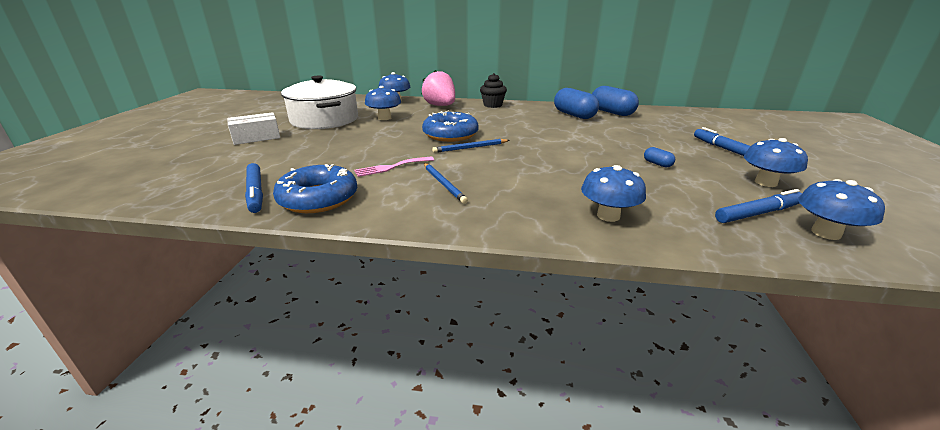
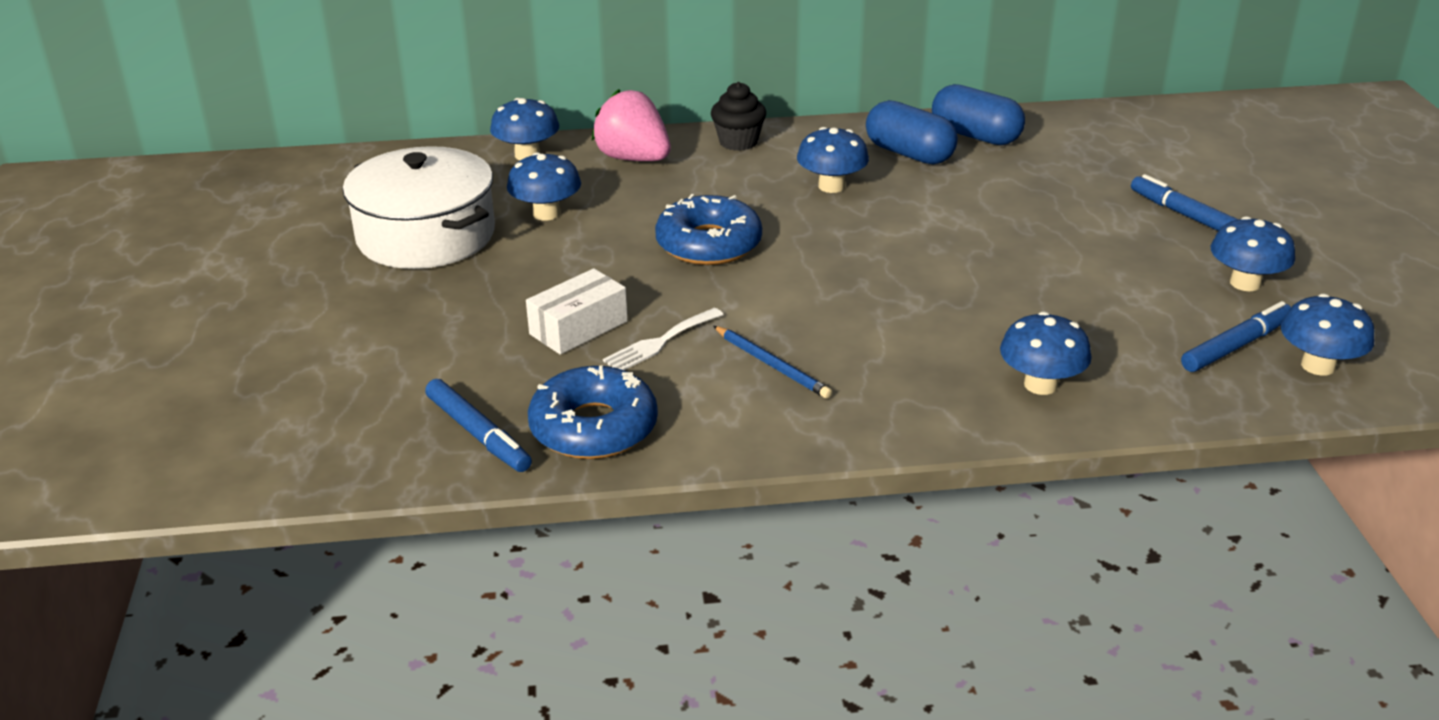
camera: 15 degrees left, 5 degrees up
(256, 137) = (338, 308): white box -> white box (578, 328)
(391, 167) = (660, 342): pink fork -> white fork
(470, 148) = (765, 274): blue pencil -> none
(527, 122) = (831, 186): none -> blue mushroom
(657, 164) = (1085, 266): blue capsule -> none

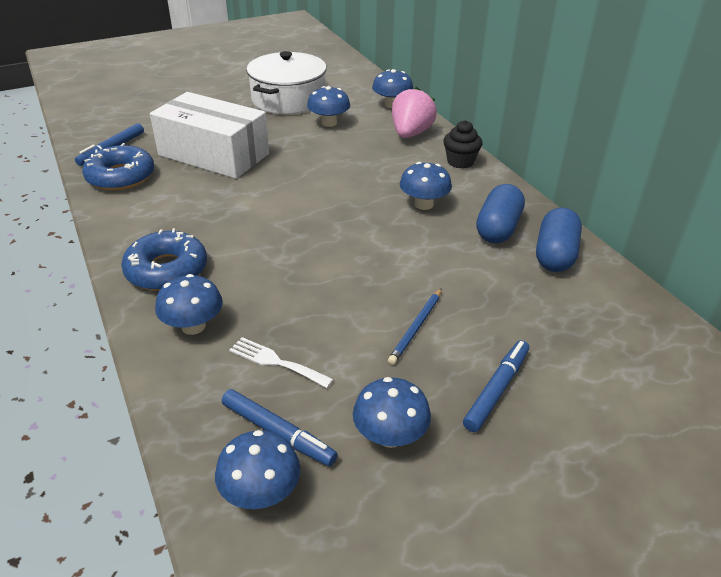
camera: 70 degrees right, 5 degrees up
(578, 328) = (213, 154): white box -> white box, size x2.01
(660, 342) = (206, 179): white fork -> white fork (276, 362)
(708, 244) = (321, 175): blue donut -> blue donut (167, 270)
(772, 365) = (192, 218): blue pencil -> blue pencil (416, 328)

